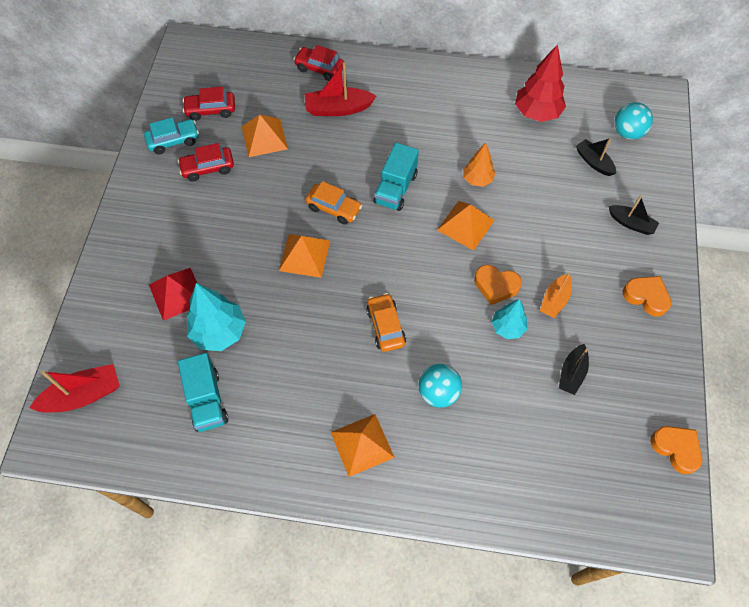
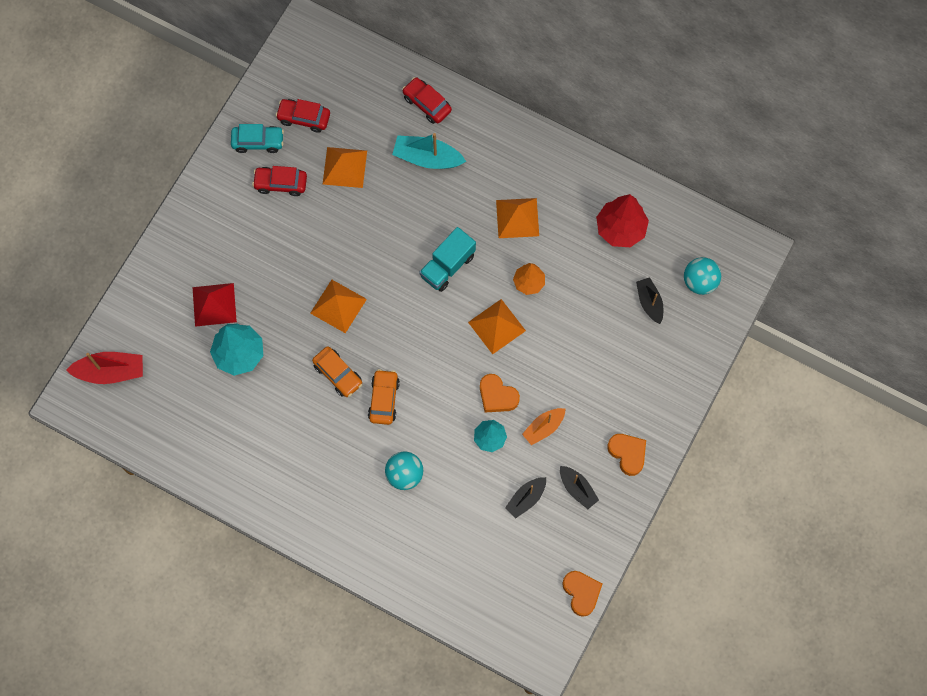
camera: 20 degrees right, 10 degrees up
(207, 400) = (210, 412): turquoise truck -> none
(334, 208) = (382, 267): orange car -> orange car (338, 374)
(338, 108) = (427, 158): red boat -> turquoise boat
(362, 444) = (323, 495): orange pyramid -> orange pyramid (517, 218)
(631, 223) = (651, 378): black boat -> black boat (577, 489)

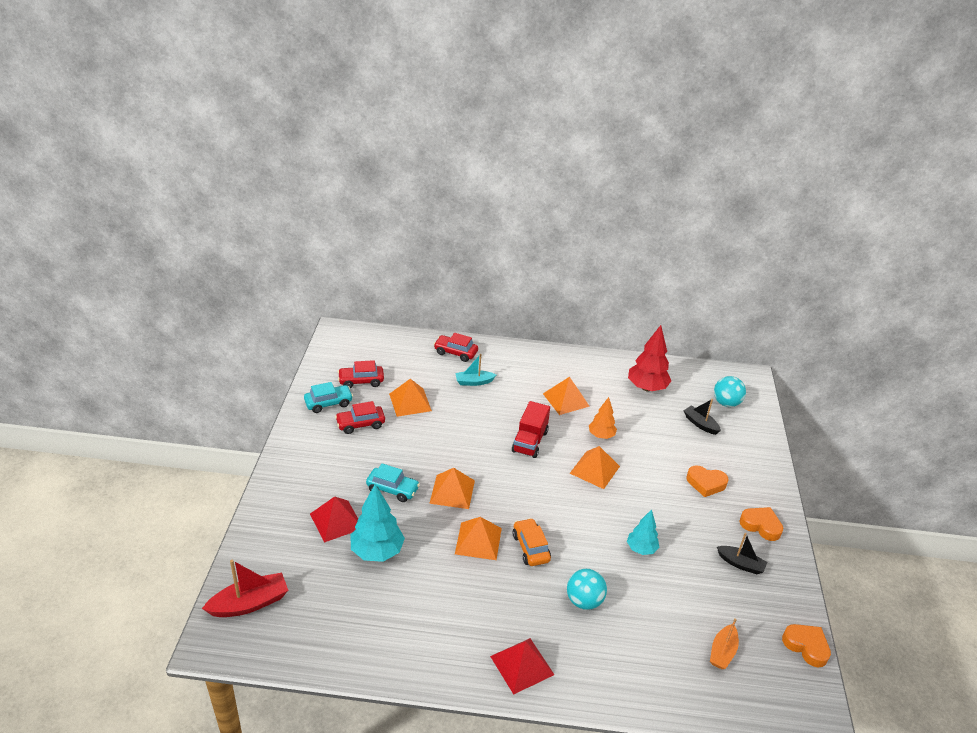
camera: 25 degrees left, 35 degrees down
(281, 283) = (392, 489): none -> turquoise car
(318, 517) = (522, 665): none -> red pyramid
(338, 374) = (478, 541): orange car -> orange pyramid
(427, 158) = (474, 382): turquoise boat -> turquoise boat, size x0.66
(447, 266) = (530, 441): turquoise truck -> red truck
(497, 396) = (627, 516): orange heart -> orange heart (706, 483)
(526, 498) = (703, 585): black boat -> none
(543, 427) = (680, 528): orange boat -> orange boat (722, 652)

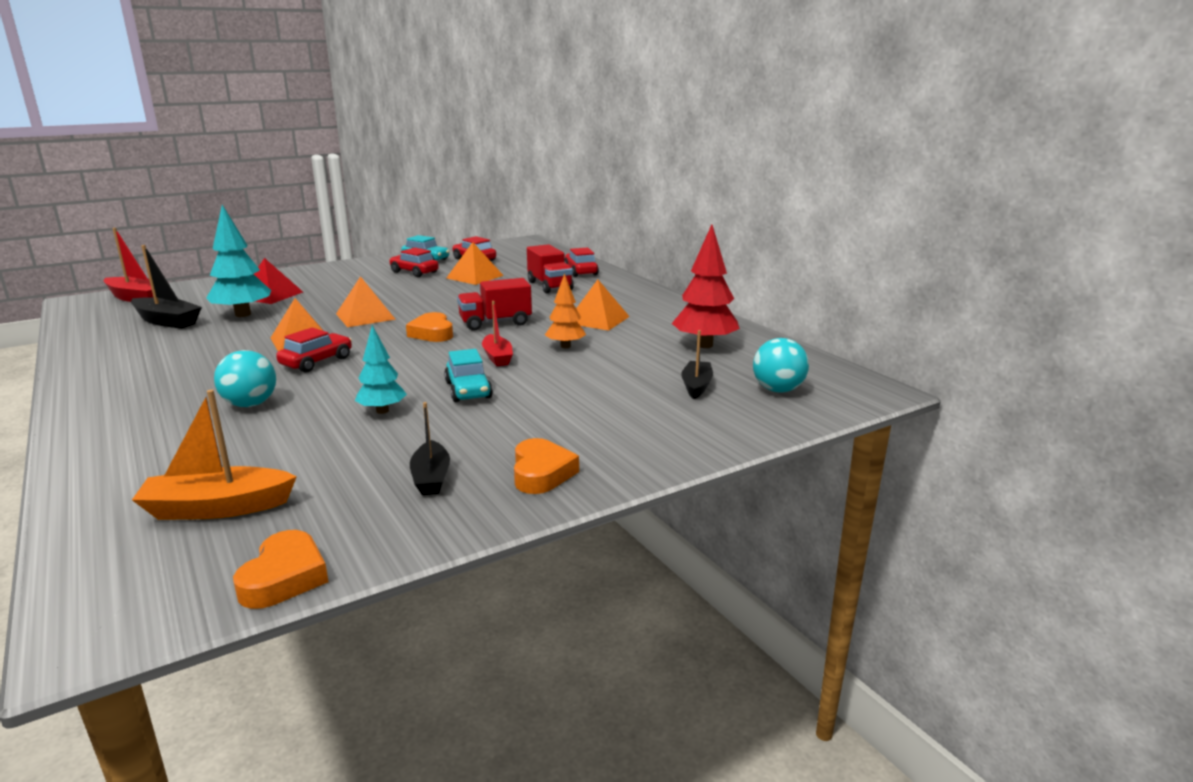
camera: 55 degrees right, 15 degrees down
(349, 599) = (167, 321): none -> black boat
(392, 489) = (338, 299): turquoise car -> turquoise car (468, 390)
(474, 382) = (550, 286): turquoise boat -> red truck
(522, 665) = (115, 401): red pyramid -> none
(530, 548) = (316, 362): orange car -> red car
(595, 469) = (497, 357): orange pyramid -> red boat
(706, 483) = (575, 417): orange heart -> orange heart (432, 333)
(722, 652) = (218, 508): orange boat -> orange boat, size x1.52

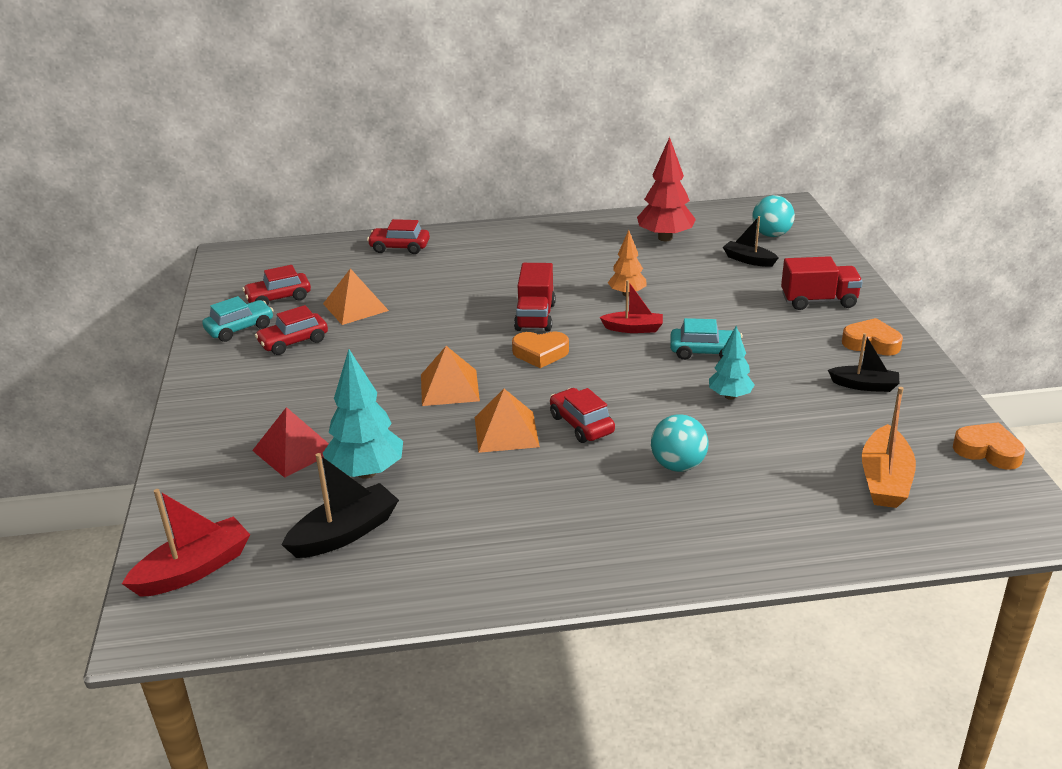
camera: 65 degrees left, 10 degrees up
(550, 286) = (436, 271): red truck -> red truck (818, 301)
(597, 319) = (565, 267): orange pyramid -> none

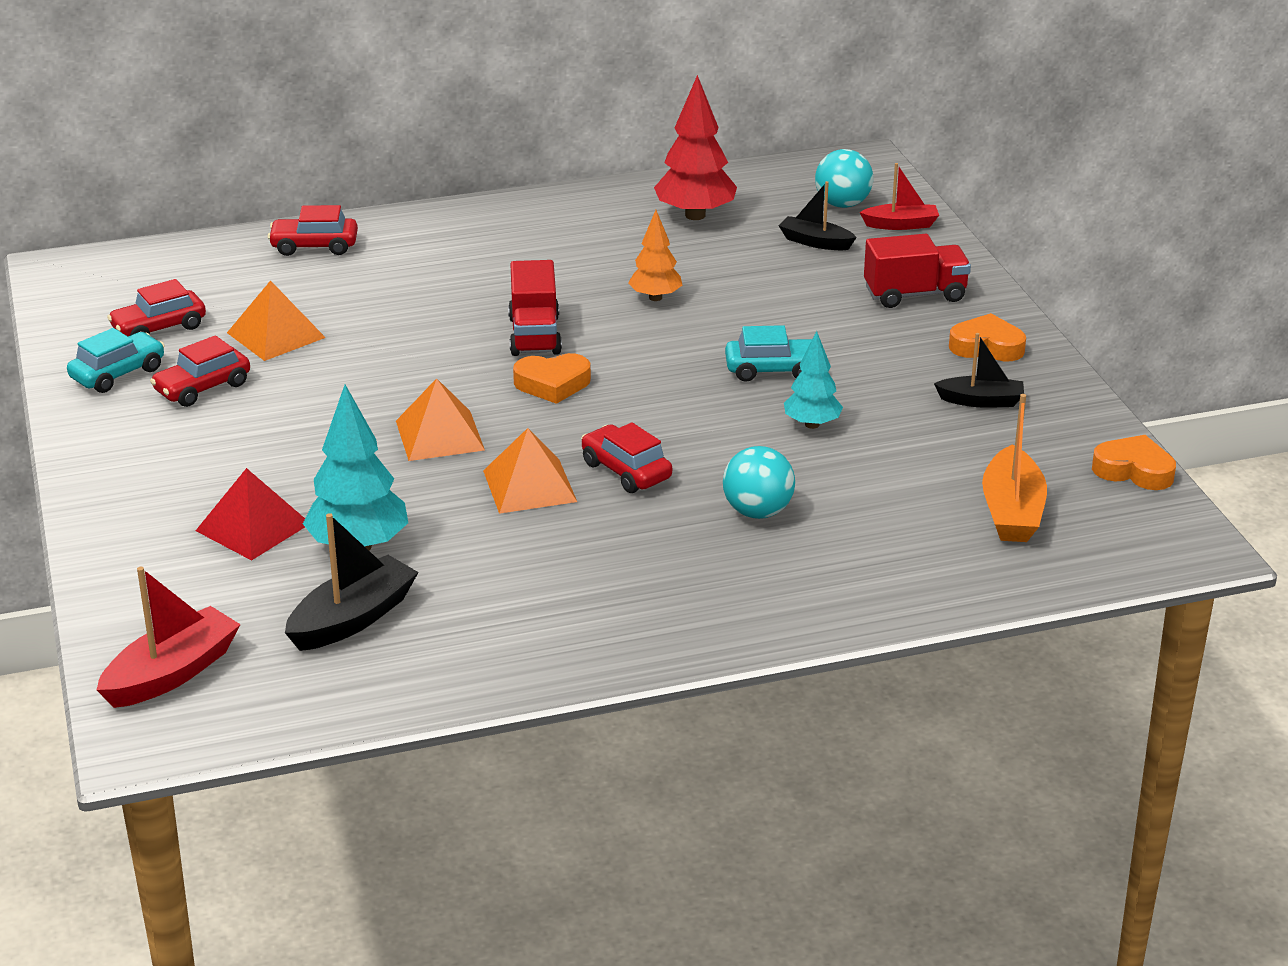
camera: 10 degrees left, 0 degrees up
(633, 328) = (672, 344): red boat -> red boat (901, 225)

